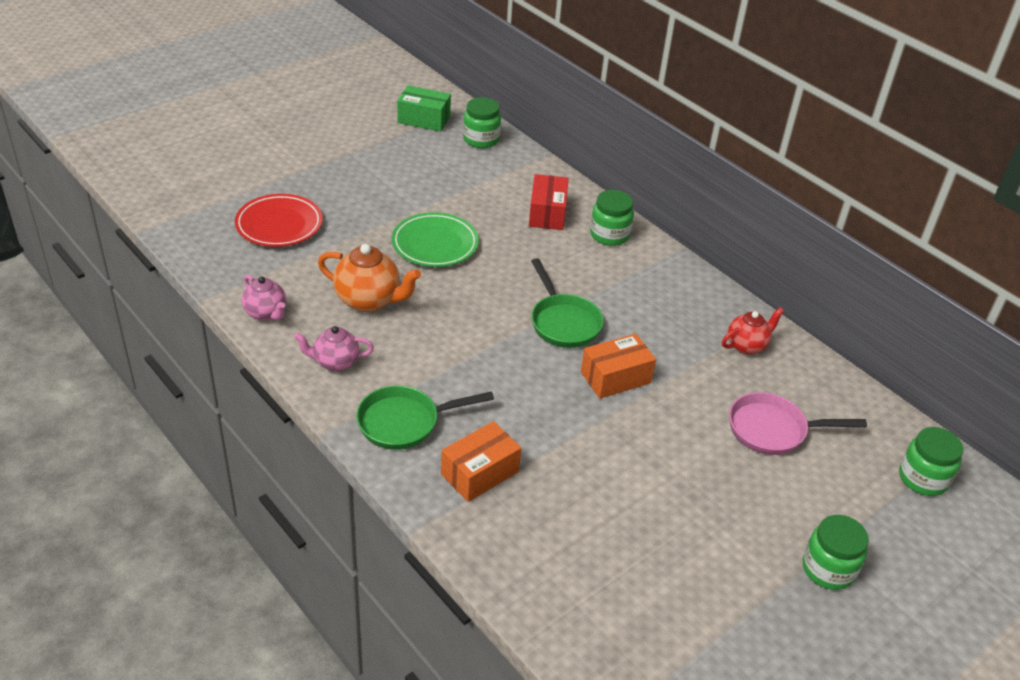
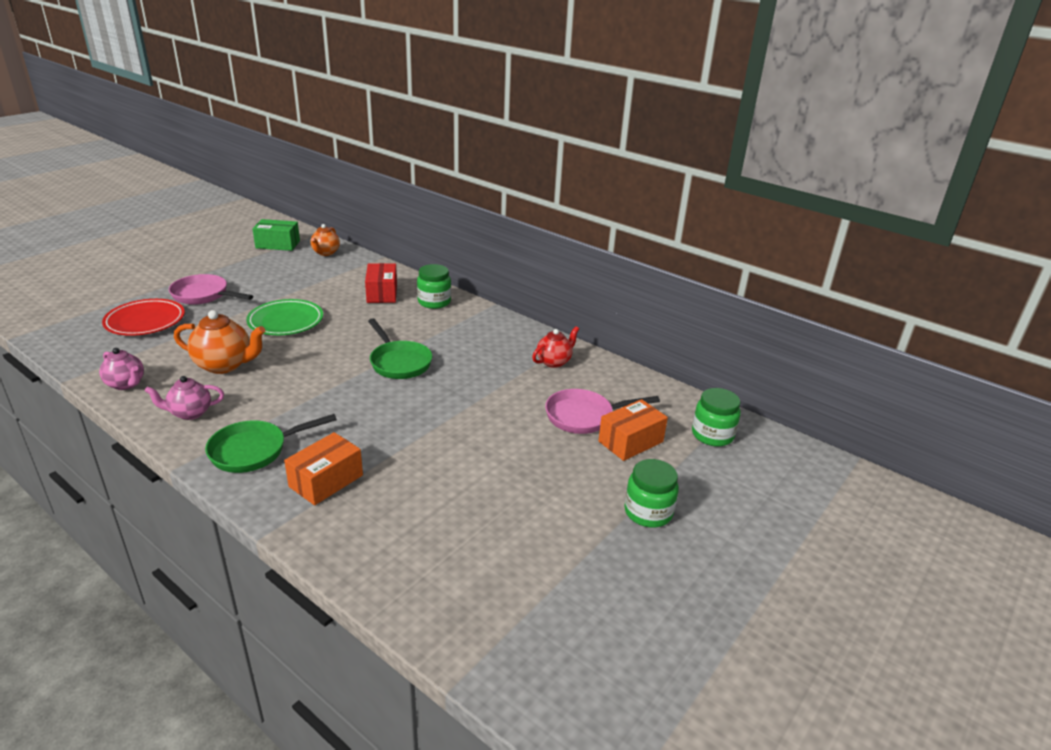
camera: 10 degrees left, 10 degrees down
(341, 193) = (204, 295): none -> pink pan
(481, 139) = (325, 253): green jar -> orange teapot
(615, 377) = (446, 395): orange box -> orange box (630, 441)

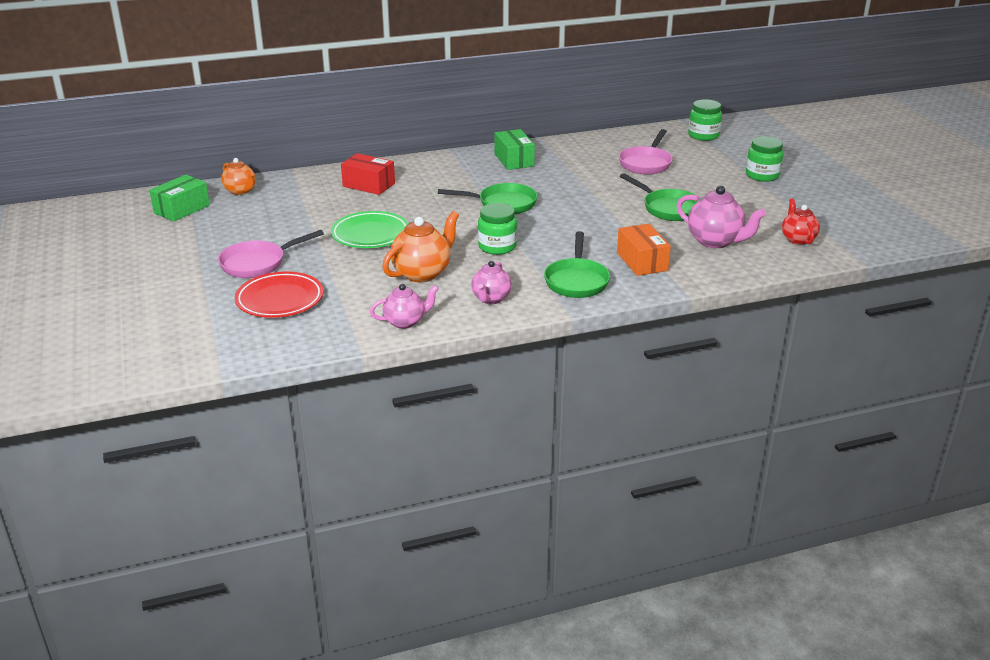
camera: 55 degrees left, 0 degrees up
(418, 522) = (715, 241): none -> pink teapot
(434, 302) = (415, 169): green jar -> green jar (497, 247)
(478, 463) = (668, 208): none -> green pan
(505, 340) = (514, 160): none -> green box
(554, 362) = (565, 153): red teapot -> red teapot (798, 239)
(630, 441) = (688, 159): orange box -> none

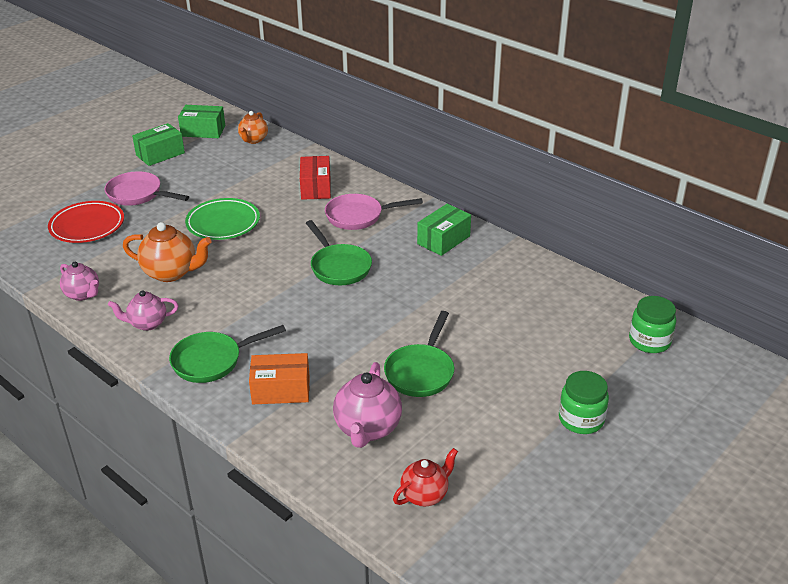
camera: 60 degrees right, 5 degrees up
(193, 238) = (160, 154): none -> green box
(497, 247) = (248, 293): green jar -> none
(642, 261) = (281, 390): orange box -> orange box turned 45 degrees clockwise
(646, 163) = (523, 323): pink pan -> pink pan (359, 216)

